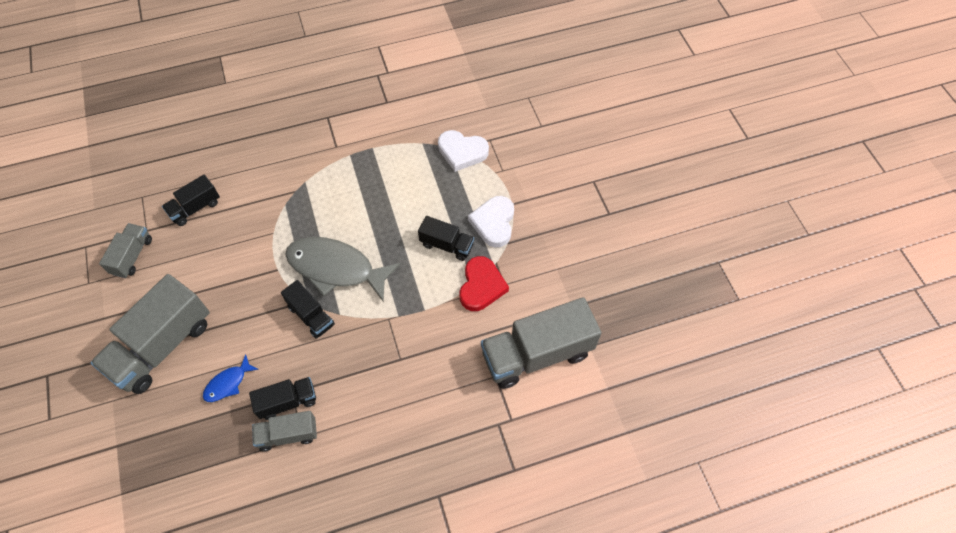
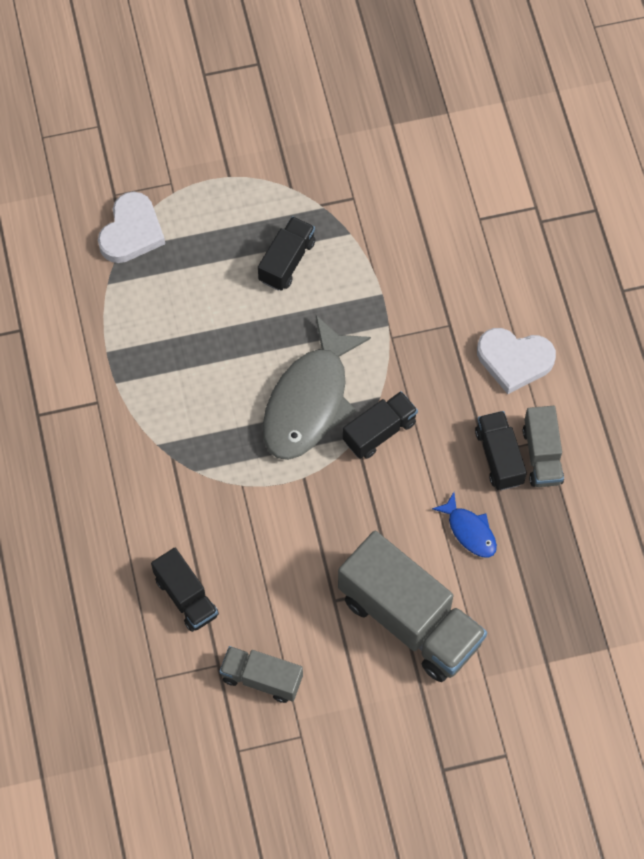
camera: 85 degrees left, 5 degrees up
(481, 286) = (353, 224): red heart -> none
(494, 223) = (258, 201): white heart -> white heart (514, 360)
(537, 354) = (454, 170): grey truck -> none

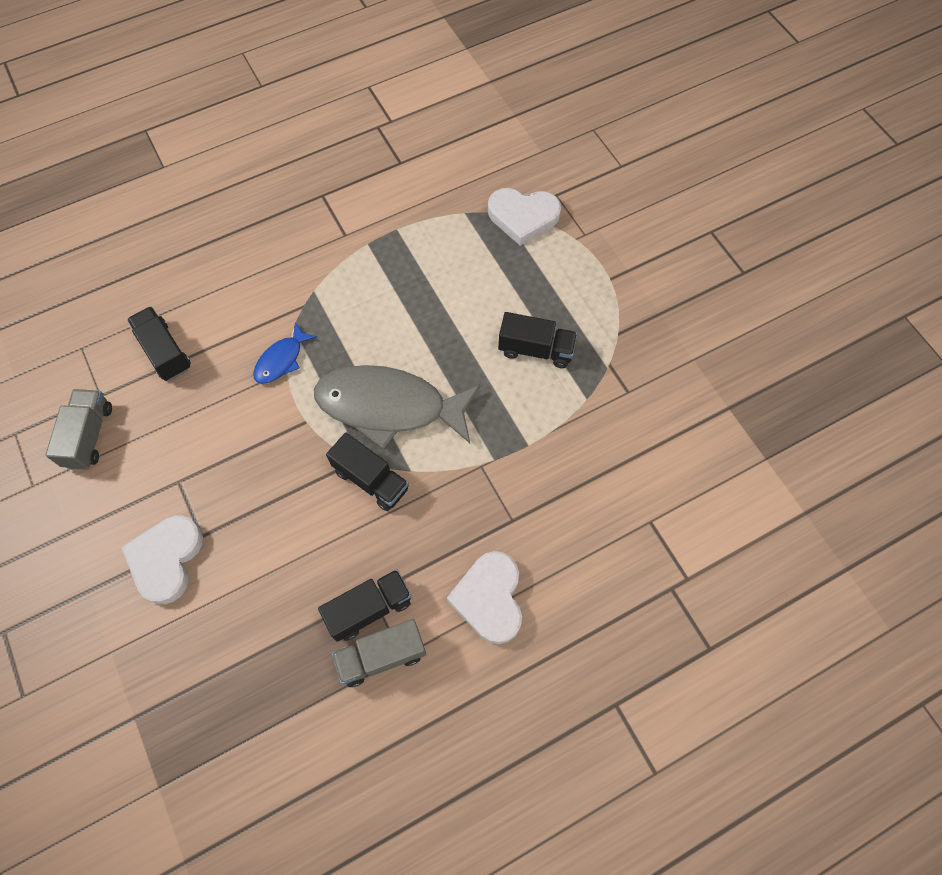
camera: 75 degrees right, 0 degrees up
(186, 597) = (164, 352): black truck -> black truck turned 105 degrees clockwise
(410, 620) = (166, 559): grey truck -> white heart
(469, 531) = (276, 597): blue fish -> blue fish (281, 360)

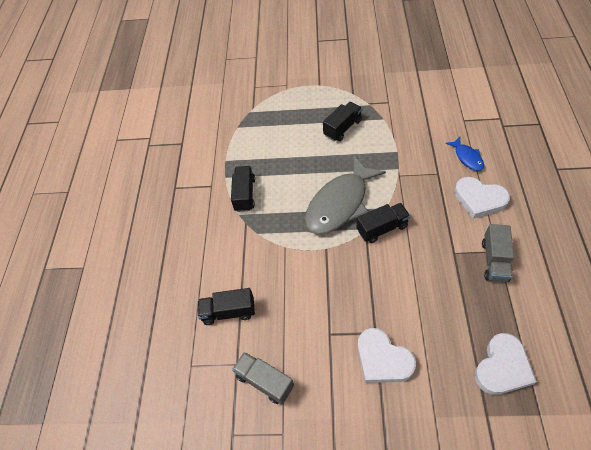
camera: 55 degrees left, 10 degrees down
(281, 360) = (276, 247): blue fish -> blue fish (467, 157)
(369, 609) = (463, 257): black truck -> black truck (244, 194)
(523, 217) = (258, 104): white heart -> white heart (502, 367)

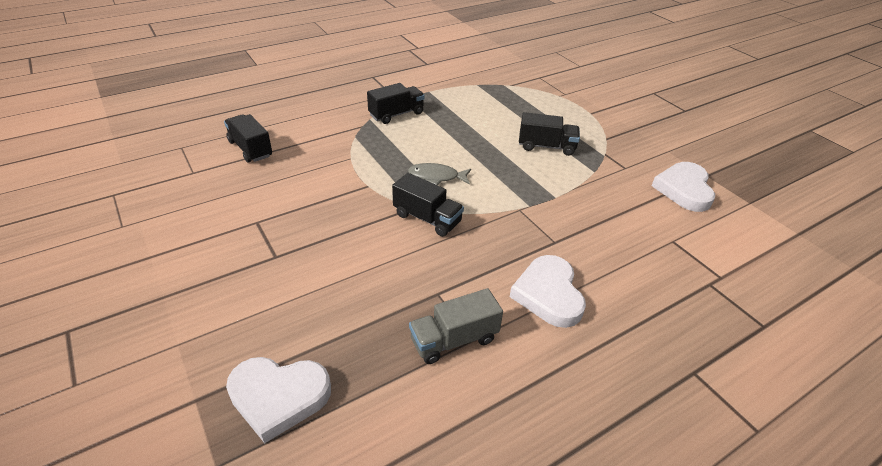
camera: 50 degrees right, 15 degrees down
(264, 381) = (179, 195): grey truck -> none
(340, 204) = (436, 177): grey fish -> grey fish, size x0.47
(382, 359) = (241, 273): white heart -> white heart (684, 189)
(467, 157) = (610, 262): blue fish -> none

